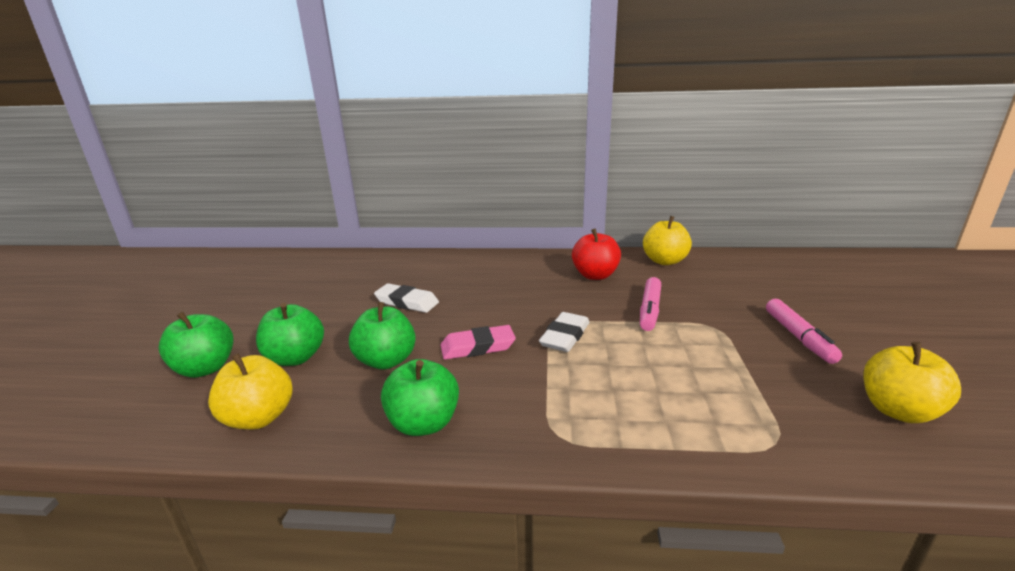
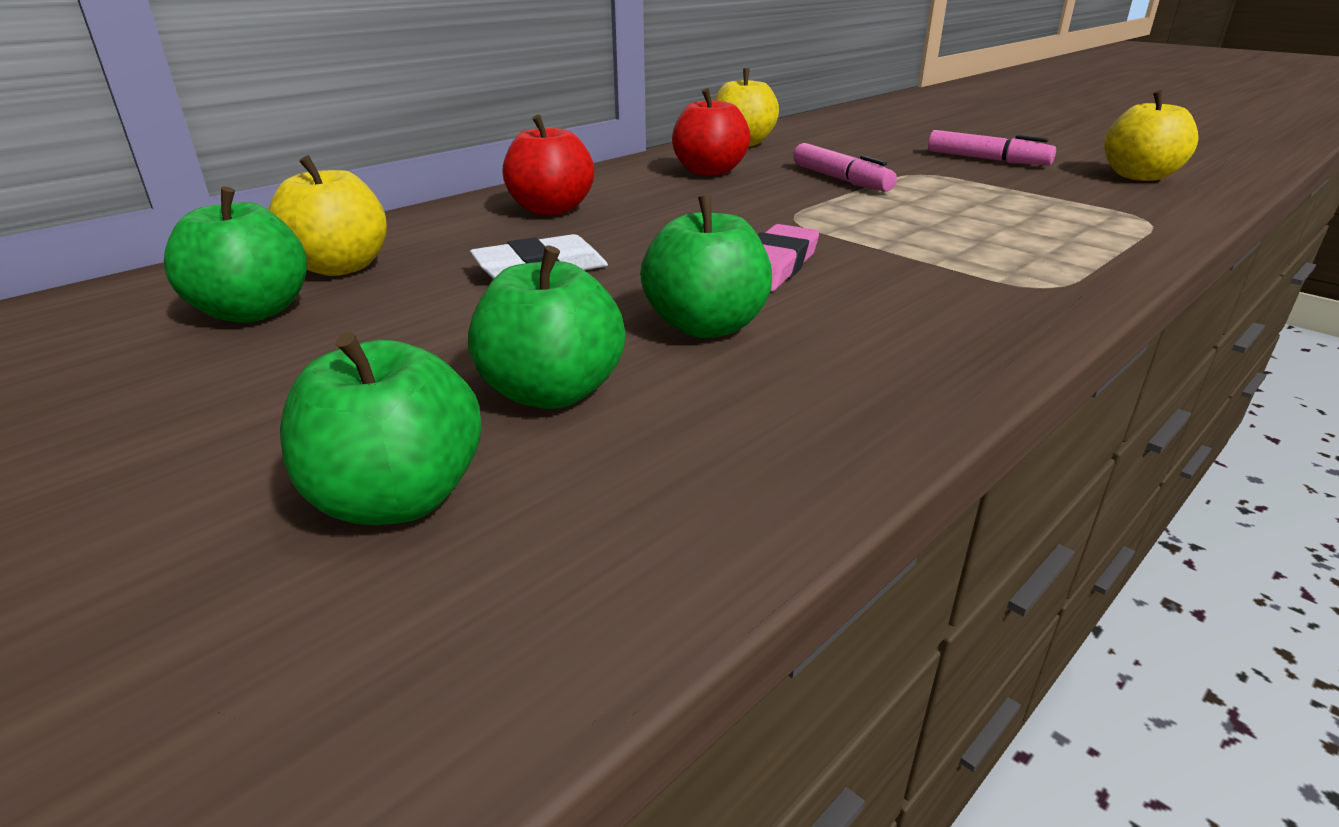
camera: 50 degrees left, 5 degrees up
(259, 418) = (721, 470): yellow apple -> yellow apple (340, 267)
(423, 423) = (925, 345): green apple -> green apple (253, 312)
(478, 271) = (551, 209): none -> red apple
(565, 336) = (830, 223): white eraser -> none

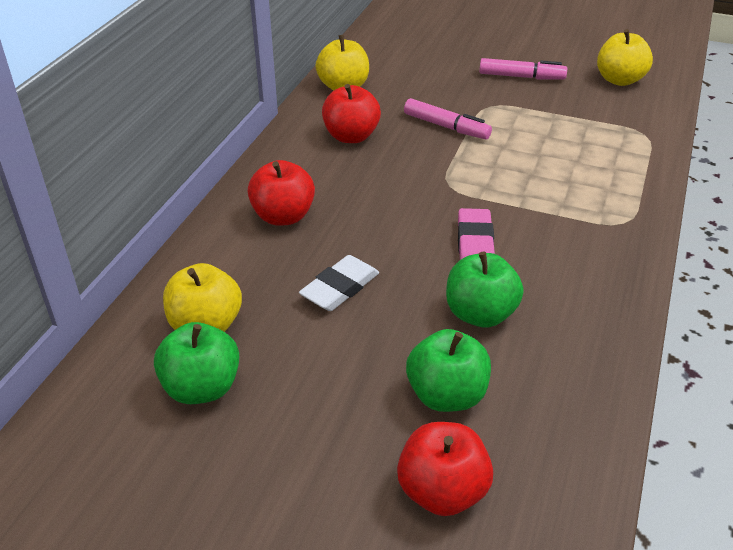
camera: 25 degrees left, 10 degrees up
(398, 499) = (442, 491): green apple -> red apple

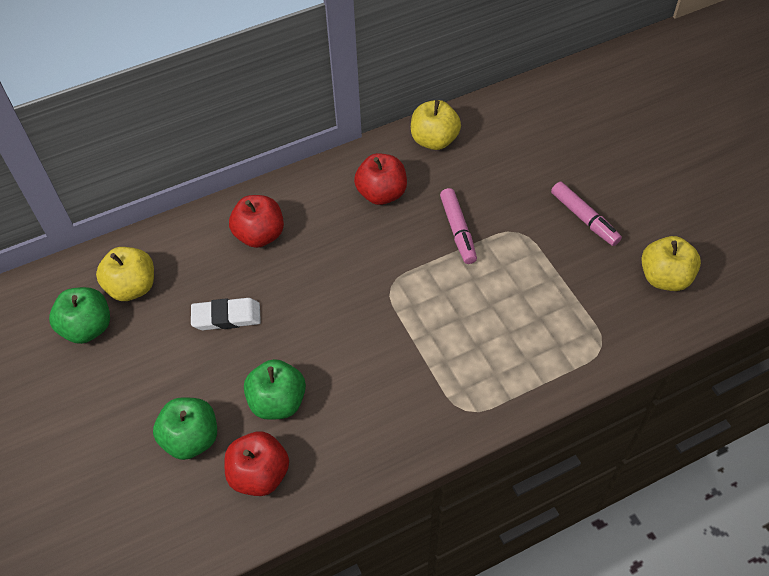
camera: 45 degrees right, 15 degrees up
(442, 491) = (119, 491): red apple -> red apple (259, 474)
(475, 244) = (343, 347): pink eraser -> none

